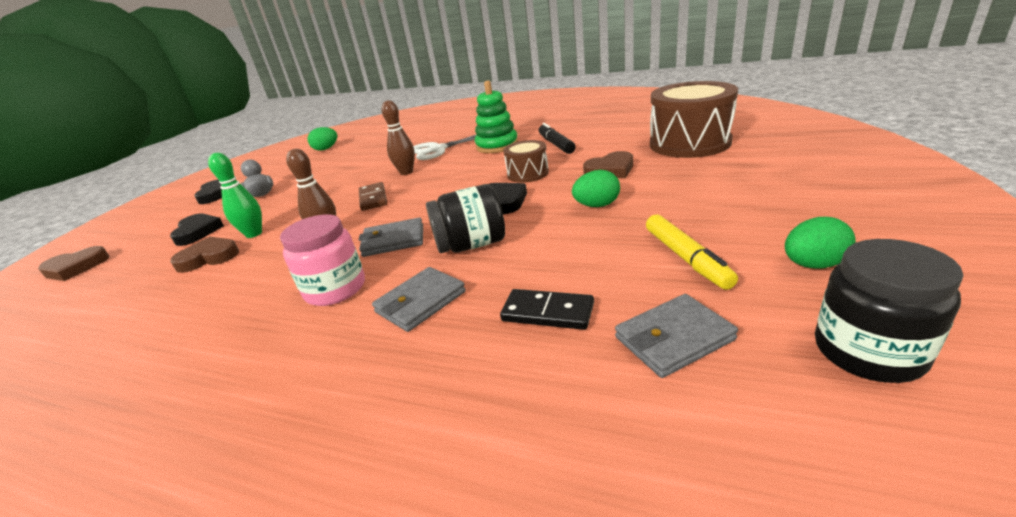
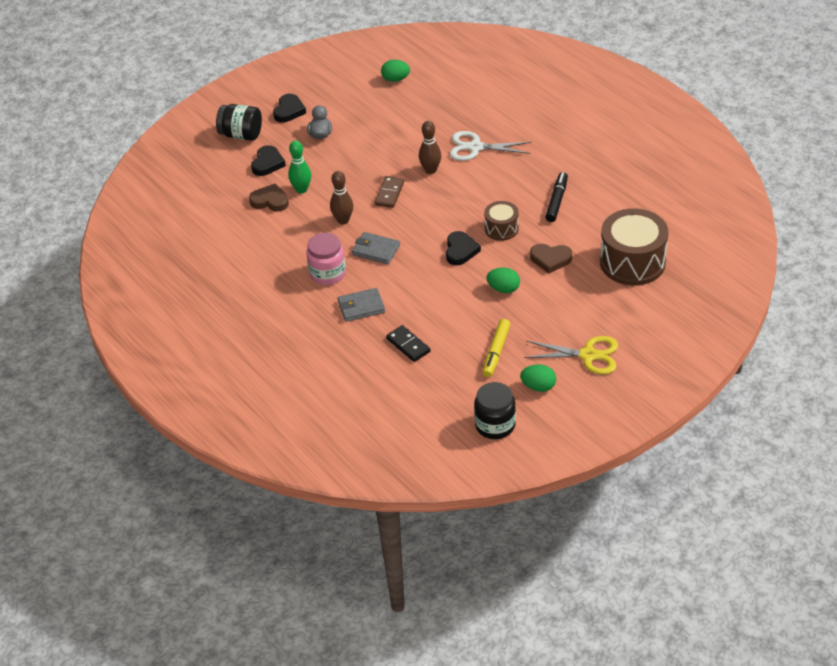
camera: 30 degrees right, 15 degrees up
(76, 268) = (191, 161): brown heart -> none
(471, 245) = (412, 280): black jar -> black jar (241, 135)
(497, 146) = (518, 173): green stacking toy -> none
(673, 338) = (440, 384): grey wallet -> none
(797, 209) = (588, 355): none -> yellow scissors

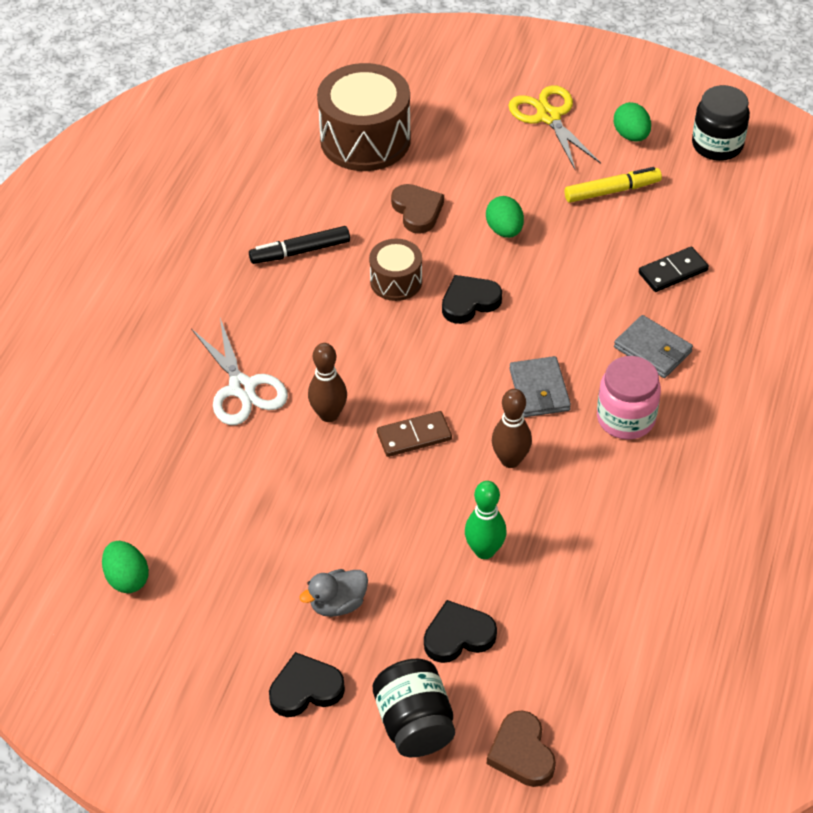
camera: 125 degrees left, 5 degrees up
(270, 201) = (539, 577): brown heart -> brown heart (521, 753)
(408, 345) = (673, 272): black domino -> black domino turned 45 degrees clockwise

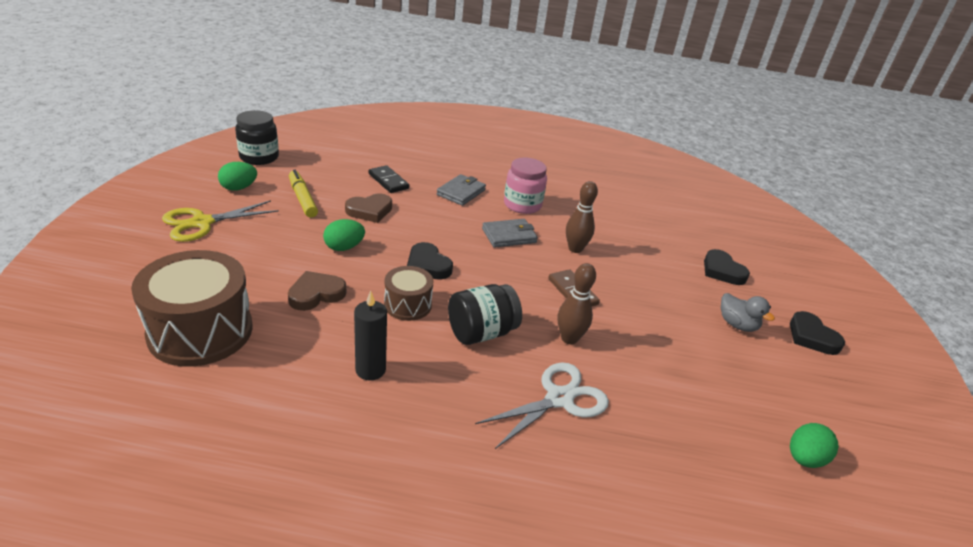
camera: 105 degrees left, 15 degrees down
(301, 251) = (370, 370): black marker -> black candle
(414, 723) = (794, 288): black jar -> black jar (481, 332)
(484, 551) = (653, 260): green bowling pin -> none
(521, 753) = (777, 249): brown heart -> brown heart (369, 211)

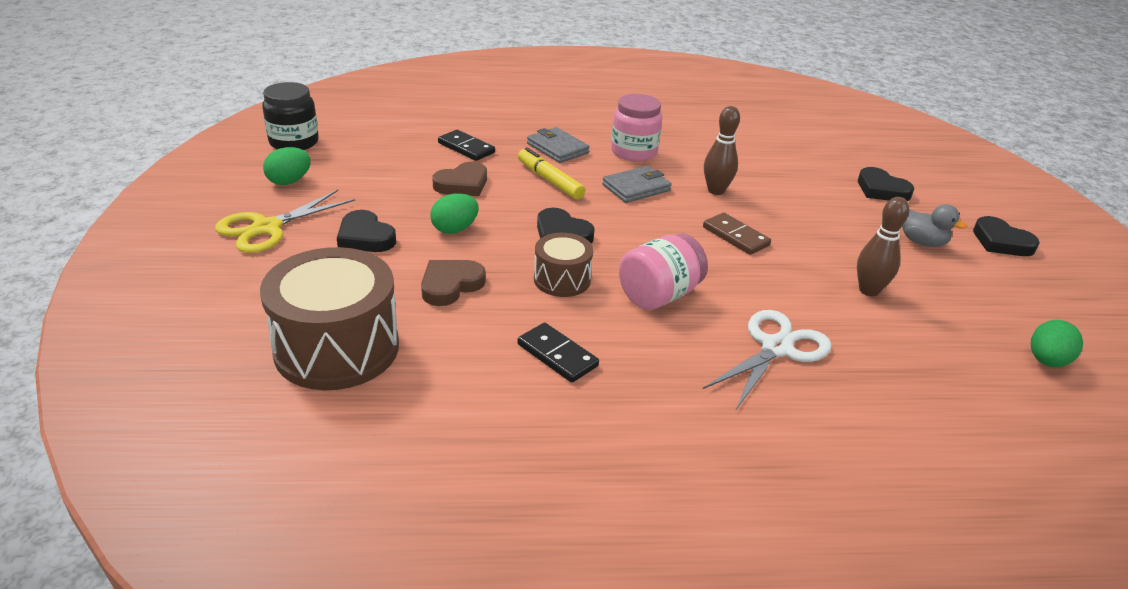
camera: 10 degrees left, 0 degrees up
(271, 242) = (365, 237): none -> black heart
(302, 199) = (375, 183): yellow marker -> yellow marker (550, 181)
(370, 370) = (557, 355): black candle -> black domino
(461, 192) = (557, 148): grey wallet -> grey wallet turned 60 degrees counterclockwise
(481, 332) = (659, 295): black jar -> pink jar
(569, 338) = (756, 285): brown bowling pin -> brown bowling pin (868, 290)

